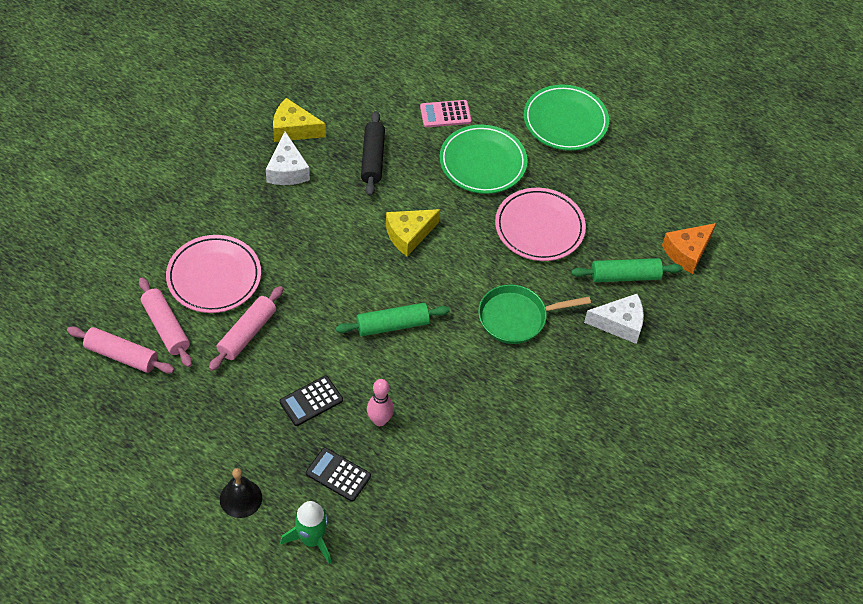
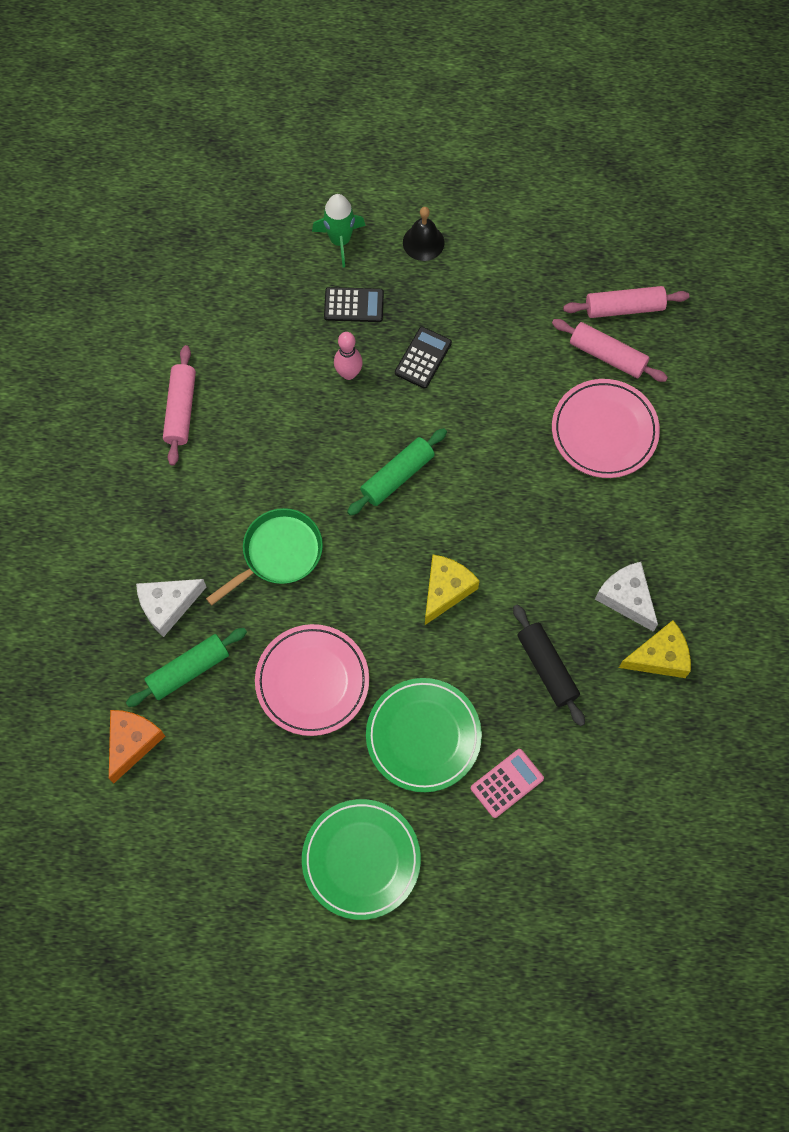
camera: 155 degrees right, 15 degrees up
(247, 333) = (528, 391): pink rolling pin -> pink rolling pin (181, 409)

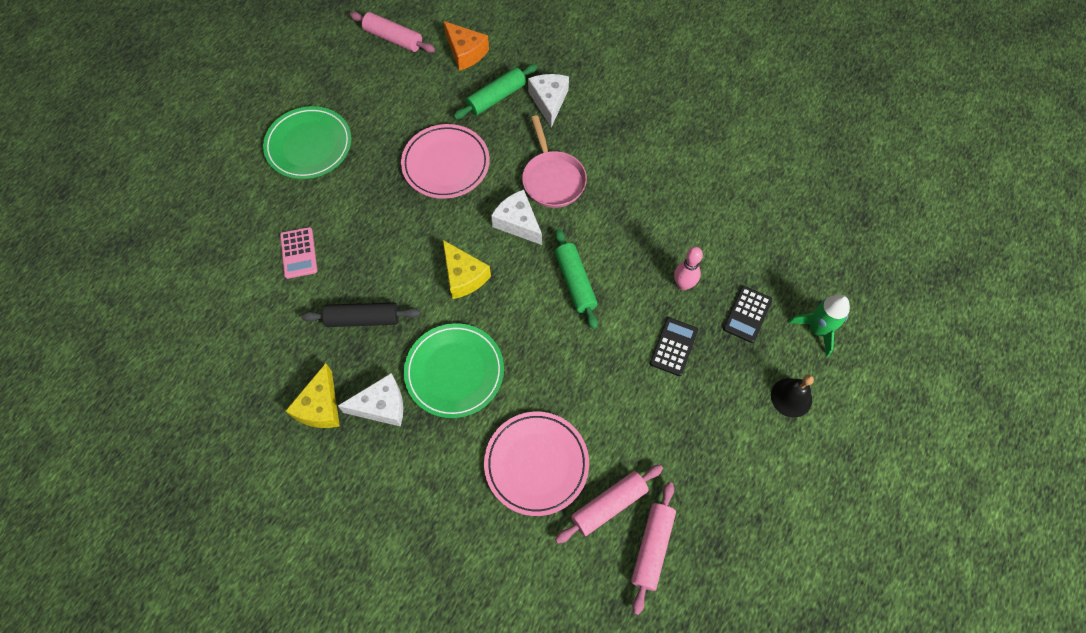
camera: 115 degrees right, 5 degrees down
(181, 409) = (701, 160): pink rolling pin -> pink rolling pin (393, 38)
(188, 670) = (496, 97): green rolling pin -> green rolling pin turned 60 degrees clockwise
(278, 554) = (552, 179): green pan -> pink pan
(353, 565) = (518, 223): none -> white cheese
(423, 358) = (673, 347): black calculator -> black calculator turned 120 degrees counterclockwise
(423, 736) = (365, 215): green plate -> green plate (454, 372)

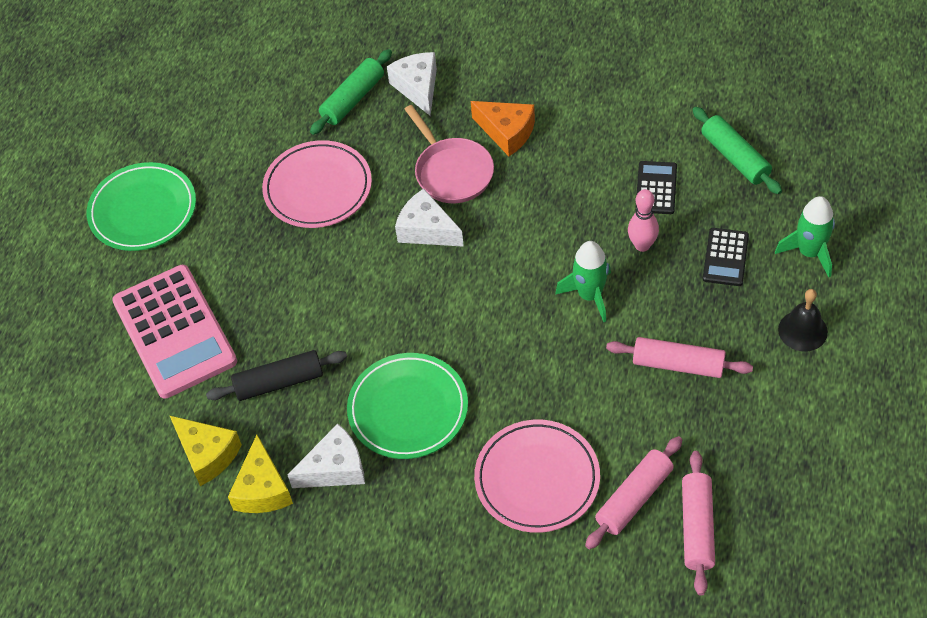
camera: 10 degrees left, 10 degrees down
(299, 253) = (174, 332): pink calculator -> pink calculator, size x2.09
(393, 38) = (203, 64): pink rolling pin -> pink rolling pin (678, 364)
(463, 276) = (382, 304): yellow cheese -> yellow cheese (207, 454)
(465, 52) = (297, 58): orange cheese -> orange cheese (507, 132)
(575, 282) = (516, 276): green rolling pin -> green rolling pin (735, 157)
(628, 316) = (589, 295): none -> green rocket
(673, 347) = (653, 314): black calculator -> black calculator (656, 188)

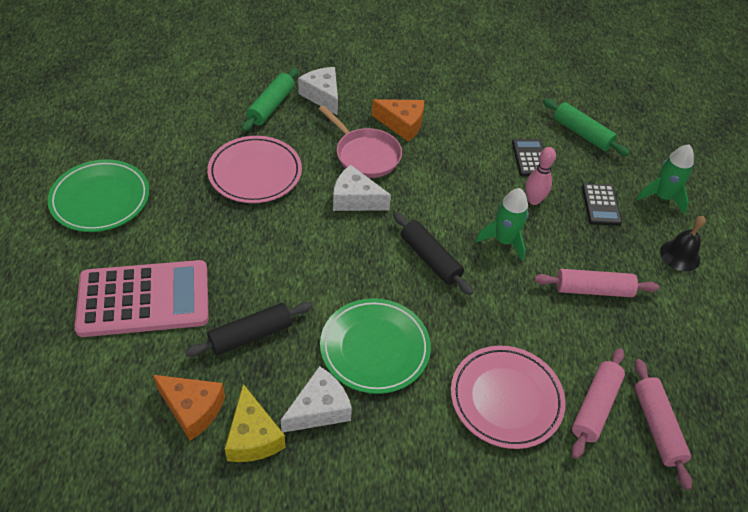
camera: 20 degrees left, 5 degrees down
(174, 332) = (144, 299): pink calculator -> pink calculator turned 60 degrees counterclockwise
(207, 454) = (192, 409): yellow cheese -> orange cheese
(496, 311) = (430, 259): none -> black rolling pin

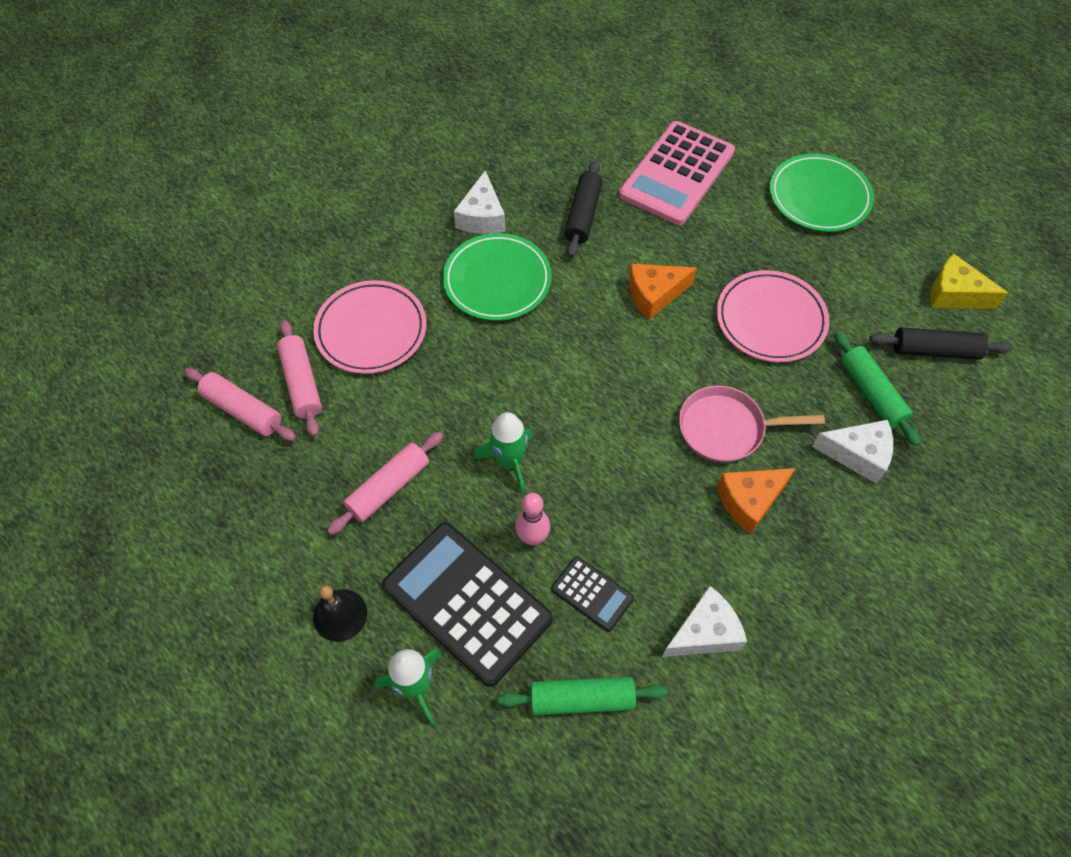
camera: 135 degrees right, 10 degrees up
(192, 409) = (551, 154): orange cheese -> orange cheese (654, 294)
(253, 437) = (499, 172): yellow cheese -> yellow cheese (954, 294)
(355, 199) = (669, 376): white cheese -> white cheese (704, 632)
(430, 259) = (545, 383): black rolling pin -> black rolling pin (935, 350)
(601, 205) = (467, 602): black calculator -> black calculator, size x2.09

